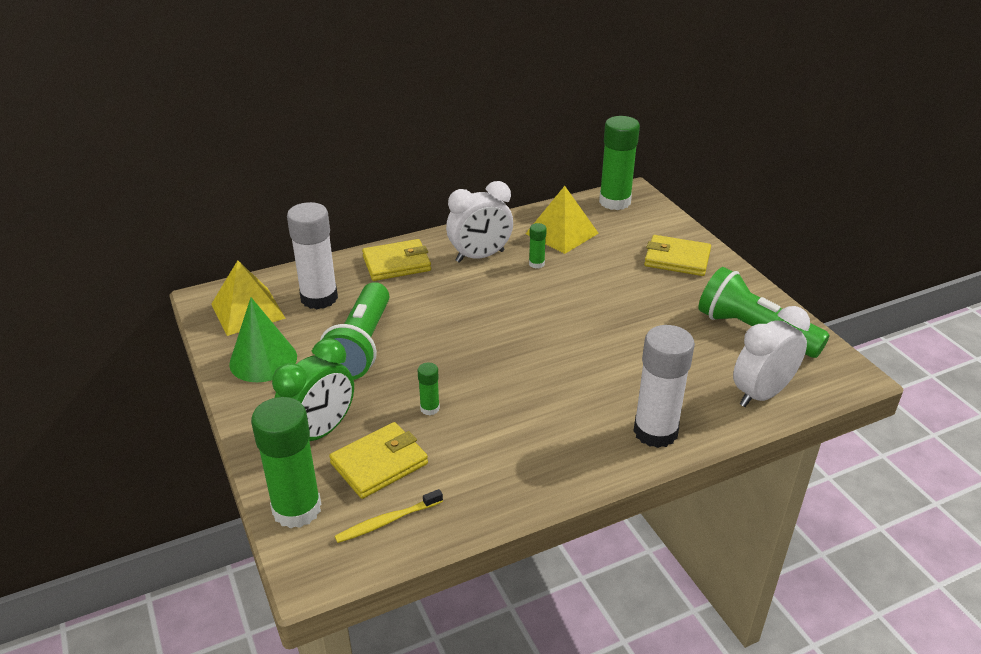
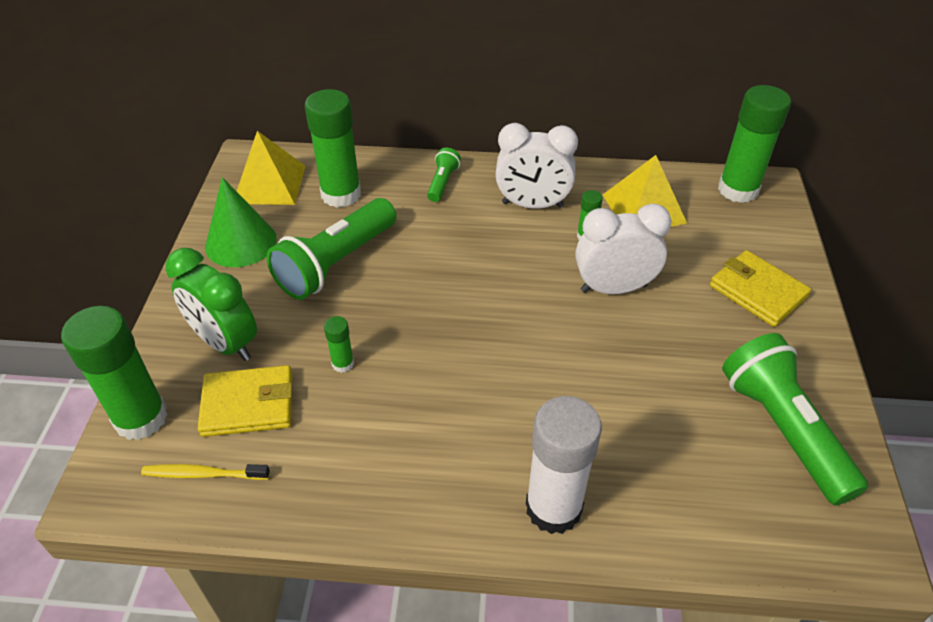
camera: 30 degrees right, 10 degrees up
(319, 298) = (341, 194): white glue stick -> green glue stick
(320, 432) = (226, 343): green clock -> green clock turned 60 degrees clockwise
(396, 263) = (442, 183): yellow wallet -> green flashlight
(761, 394) = (724, 521): white clock -> white clock (613, 288)

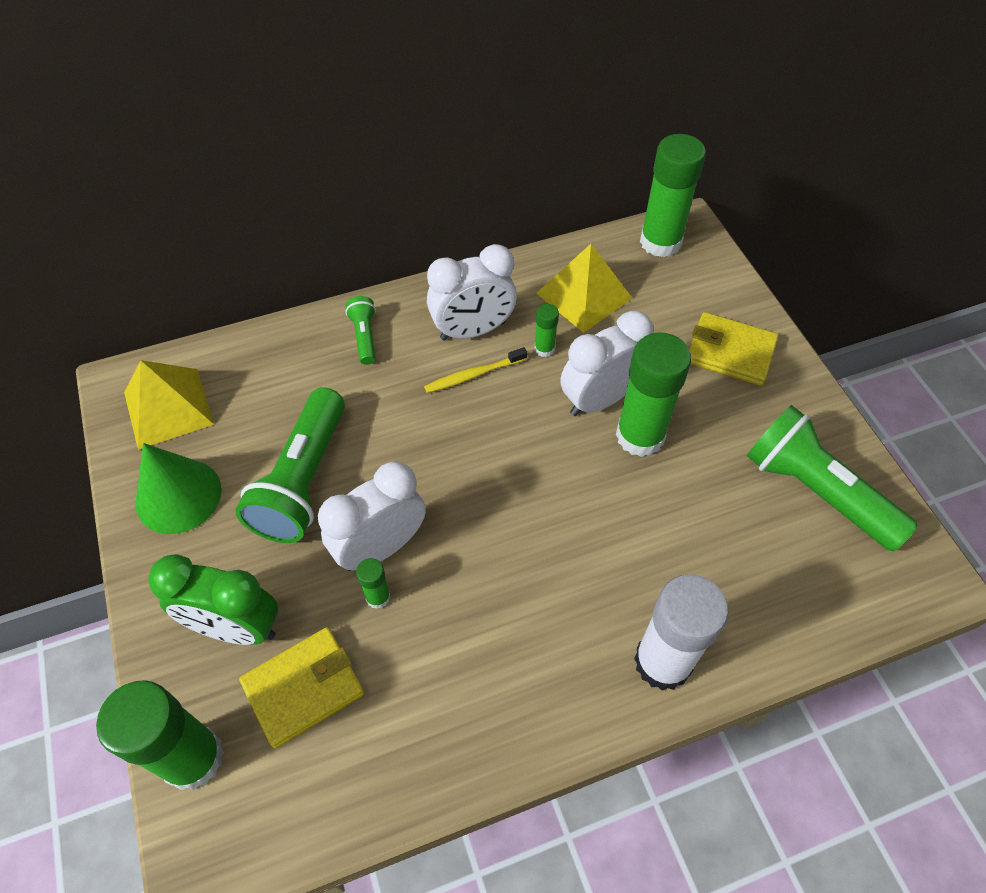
camera: 25 degrees left, 10 degrees up
(203, 474) = (302, 789): yellow toothbrush -> yellow toothbrush (473, 375)
(341, 194) = (260, 391): green glue stick -> green glue stick (640, 436)
(366, 330) = (380, 548): none -> white clock

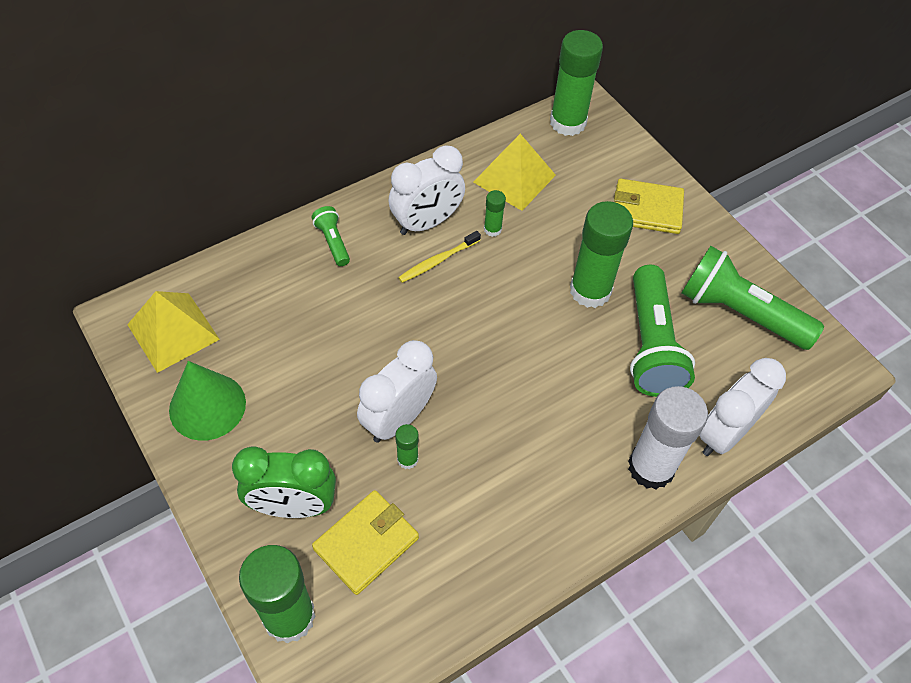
camera: 15 degrees left, 0 degrees up
(303, 480) = (315, 374): green flashlight -> green flashlight (651, 345)
(600, 399) = (550, 265): white clock -> white clock (724, 434)

